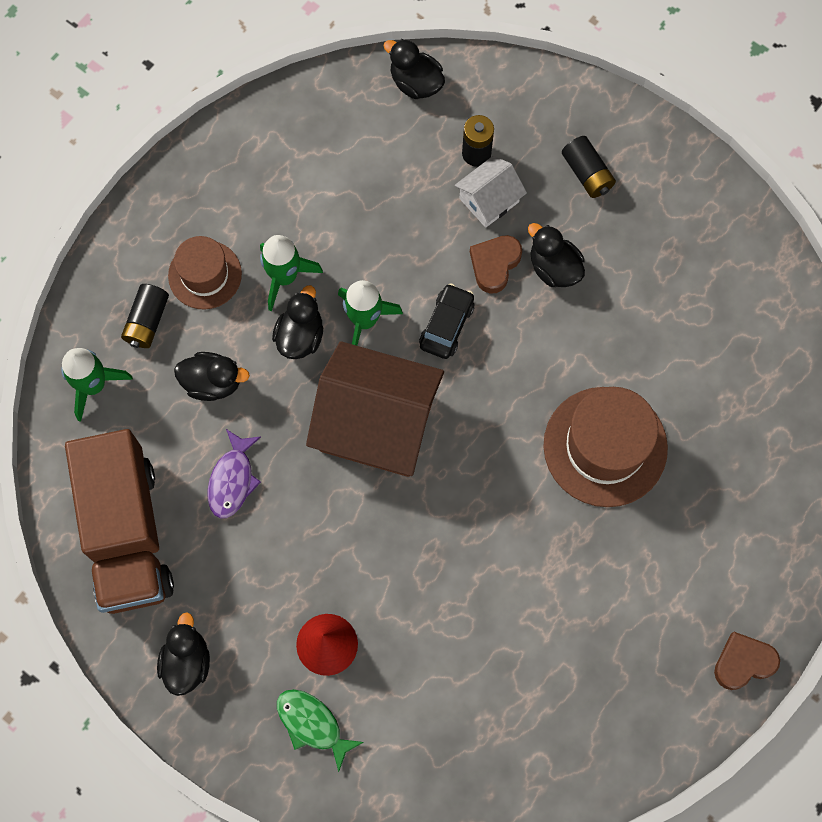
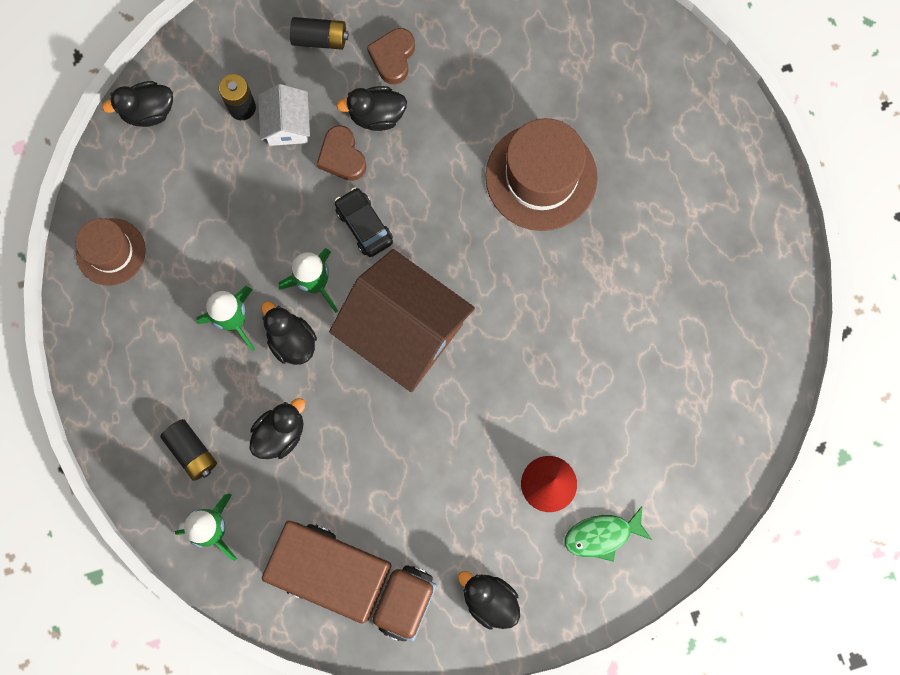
camera: 55 degrees left, 5 degrees up
(205, 275) = (186, 381): brown hat -> brown hat (111, 252)
(232, 480) = (370, 470): purple fish -> none
(377, 423) = (404, 330): brown house -> brown house turned 75 degrees clockwise
(743, 662) = (765, 194): brown heart -> brown heart (393, 57)

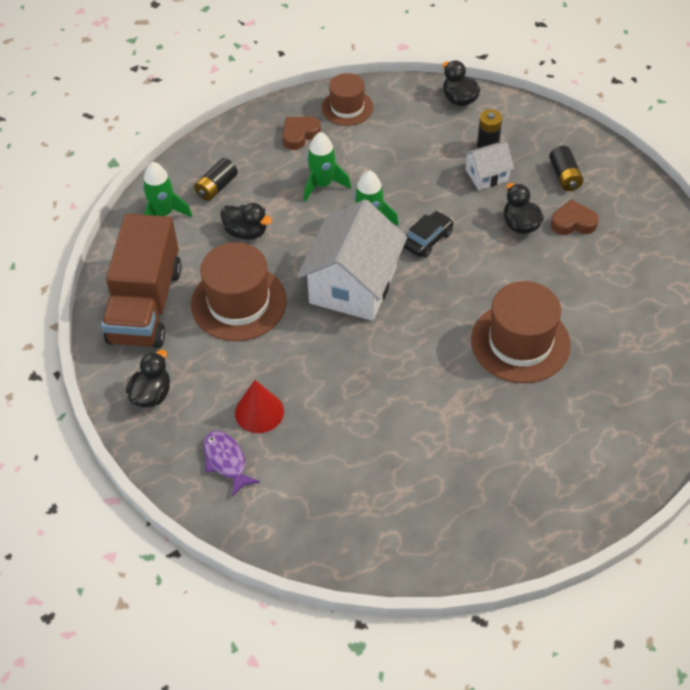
camera: 75 degrees right, 25 degrees down
(292, 341) = (319, 220): black duck -> none
(342, 157) = (476, 213): brown heart -> brown heart (299, 135)
(387, 469) = (238, 303): none -> brown hat
(404, 330) = (353, 285): brown house -> white house
(602, 535) = (226, 461): green fish -> purple fish

